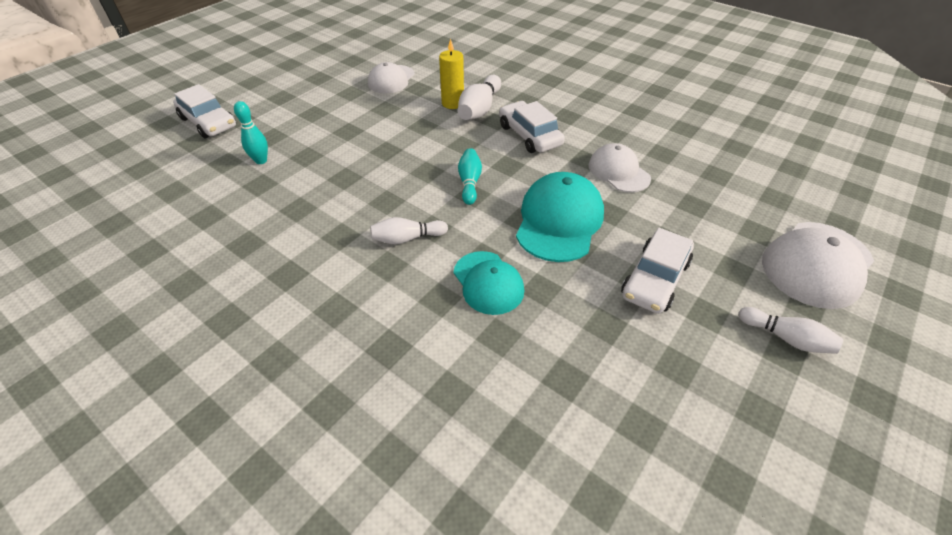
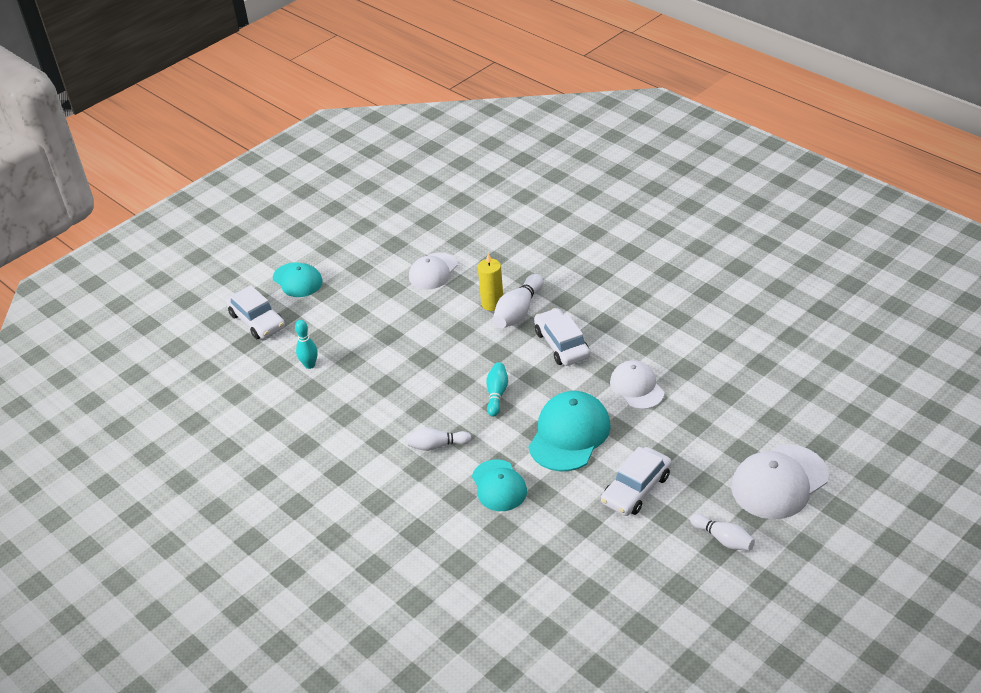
camera: 10 degrees right, 5 degrees down
(256, 88) = (297, 280): none -> turquoise cap

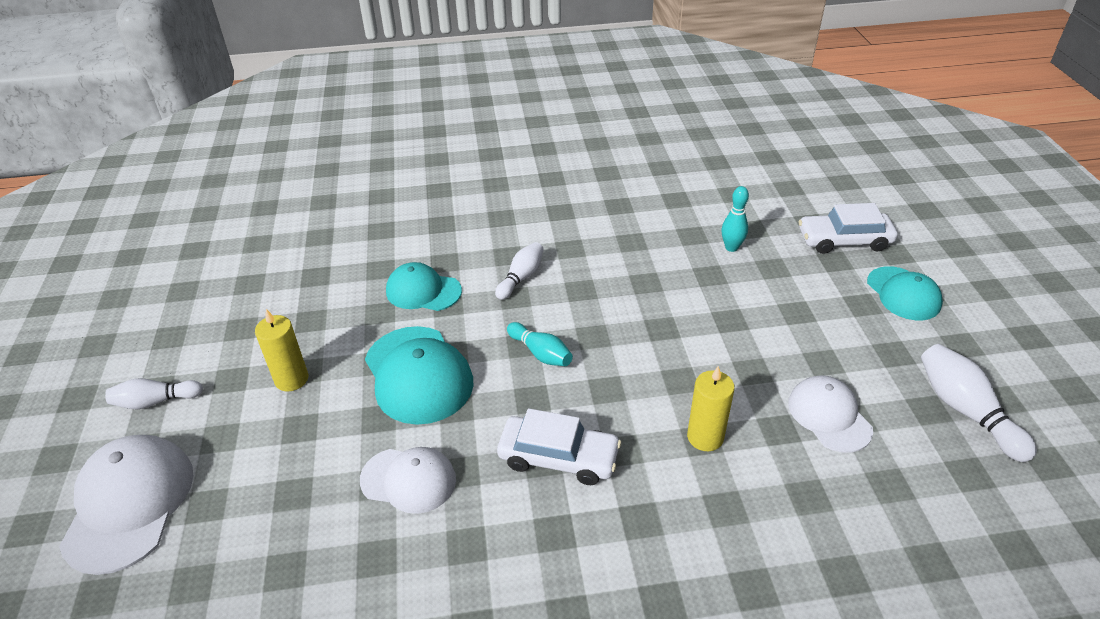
camera: 125 degrees right, 0 degrees up
(297, 280) = (903, 294): turquoise cap -> turquoise cap turned 105 degrees counterclockwise
(518, 312) = (664, 453): white bowling pin -> white bowling pin (965, 411)
(636, 489) = (291, 379): white car -> yellow candle

